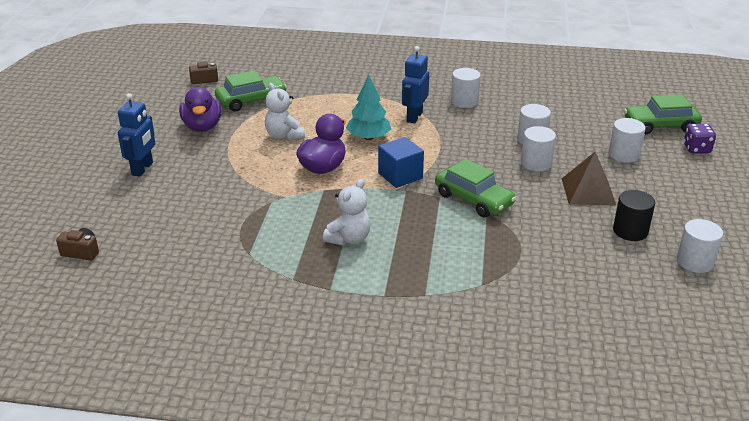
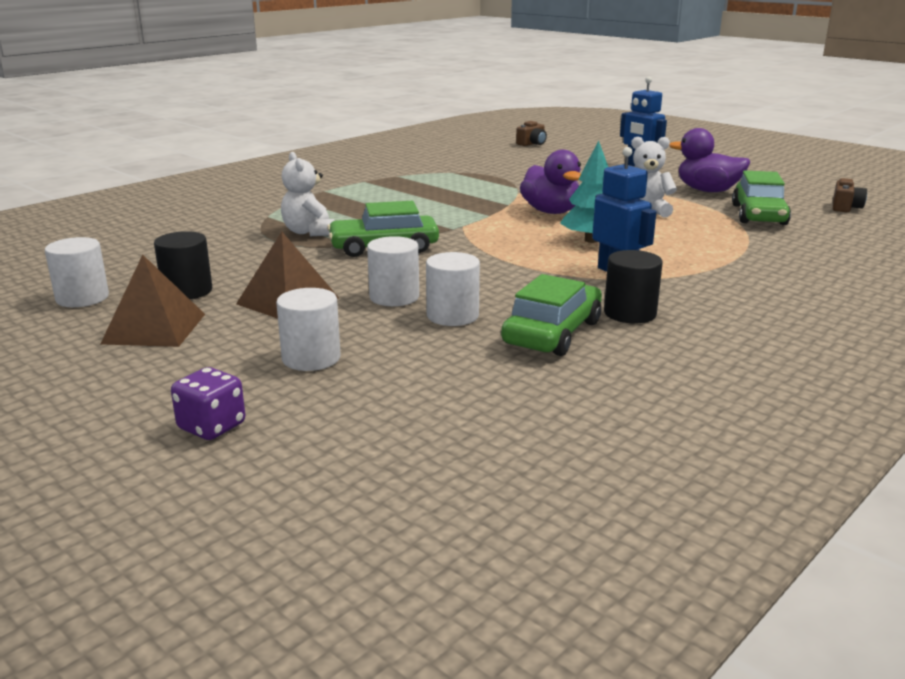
camera: 125 degrees right, 10 degrees down
(349, 239) = (414, 196): white teddy bear -> white teddy bear (309, 232)
(400, 176) = (483, 233): blue cube -> none
(464, 101) = (630, 313): white cylinder -> black cylinder
(660, 125) = (326, 435): green car -> green car (552, 333)
(674, 211) = (154, 328): none -> brown pyramid

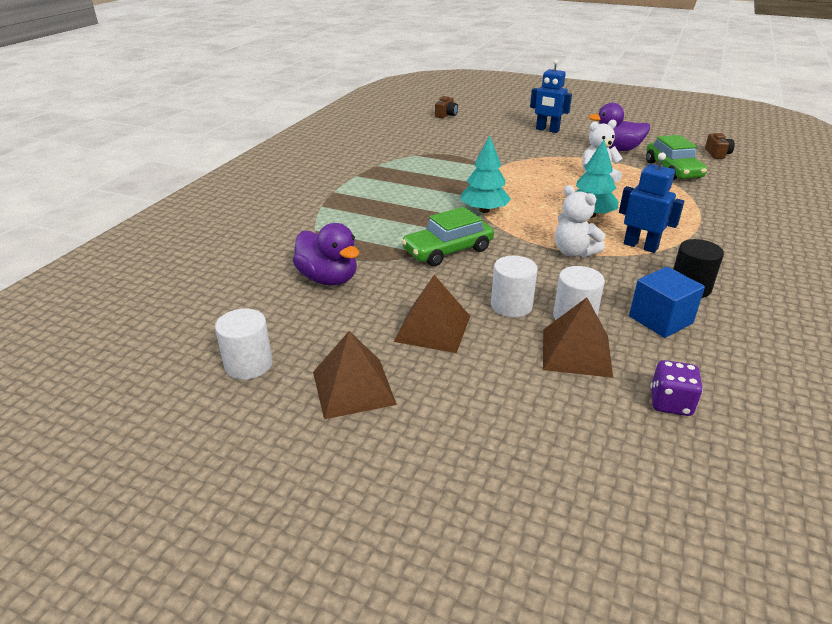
camera: 20 degrees left, 10 degrees up
(187, 291) = (336, 335): black cylinder -> none
(212, 427) = (519, 493): purple dice -> purple dice (670, 403)
(309, 232) = (370, 243): white teddy bear -> white teddy bear (574, 252)
(311, 358) = (517, 391): white cylinder -> none
(416, 341) = (576, 352): none -> brown pyramid
(468, 222) = (484, 210): none -> turquoise tree
(551, 212) = (532, 188): purple duck -> purple duck (328, 279)
(552, 333) = (660, 320): green car -> blue cube

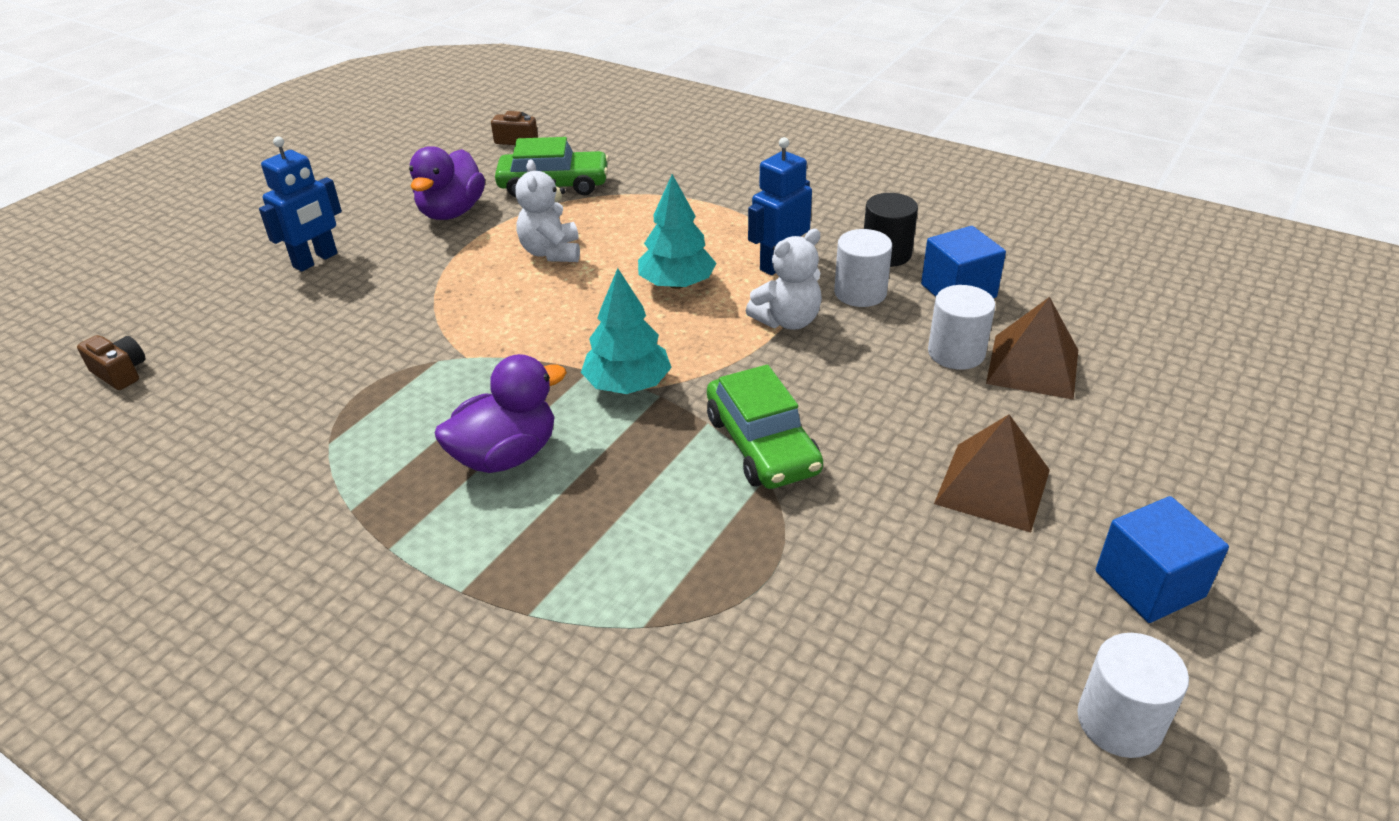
camera: 80 degrees left, 5 degrees up
(328, 279) = (844, 607): purple duck -> purple duck (506, 455)
(353, 388) = (1149, 584): brown pyramid -> blue cube
(511, 306) = (930, 402): white cylinder -> white cylinder (860, 293)
(670, 403) = (1114, 322): purple dice -> none

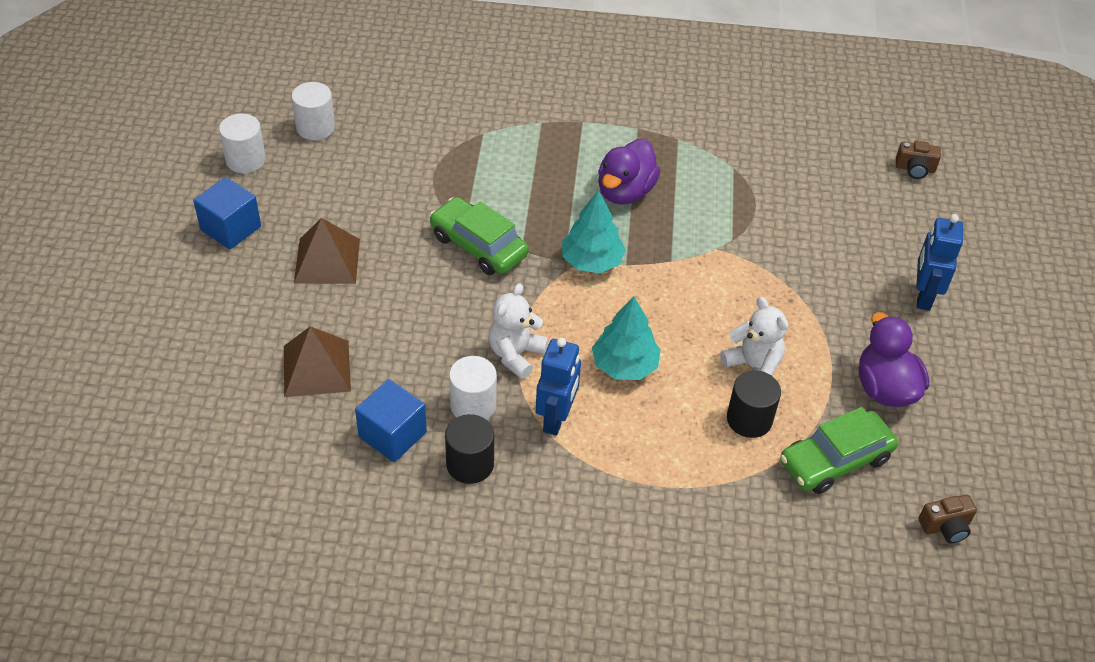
camera: 150 degrees right, 10 degrees up
(597, 222) = (749, 419): none -> black cylinder
(956, 353) = (376, 363): white cylinder -> white cylinder (315, 127)

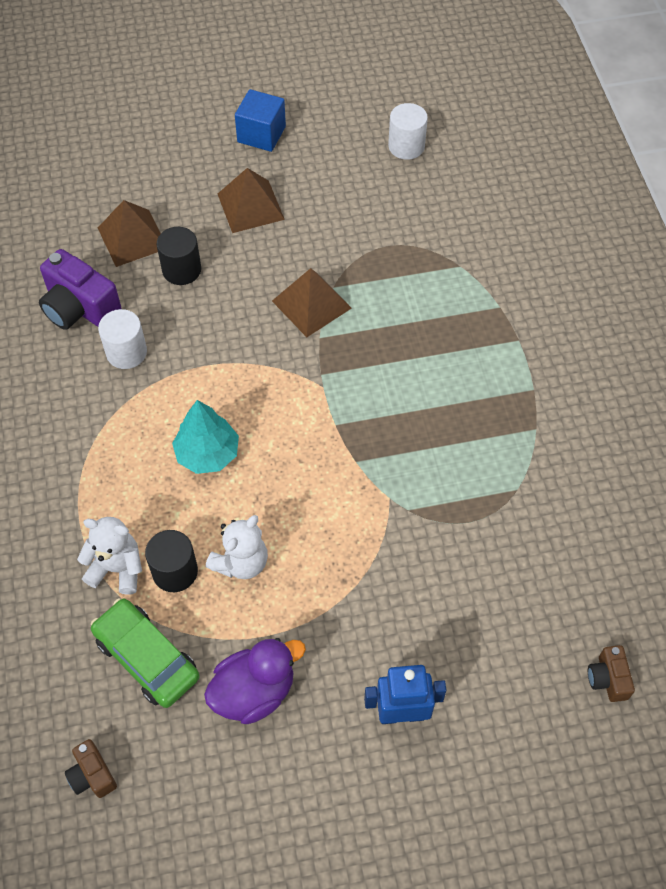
camera: 75 degrees right, 10 degrees up
(245, 160) = (344, 116): white cylinder -> none
(392, 435) = (79, 307): blue cube -> purple camera
(470, 464) = (64, 368): black cylinder -> black cylinder (181, 270)
(478, 245) = (311, 304): green car -> brown pyramid
(516, 354) = (192, 367): white teddy bear -> white teddy bear (117, 568)
(556, 418) = (130, 416): blue robot -> none
(591, 261) = (327, 396): turquoise tree -> none
(625, 192) = (434, 400): purple duck -> none

